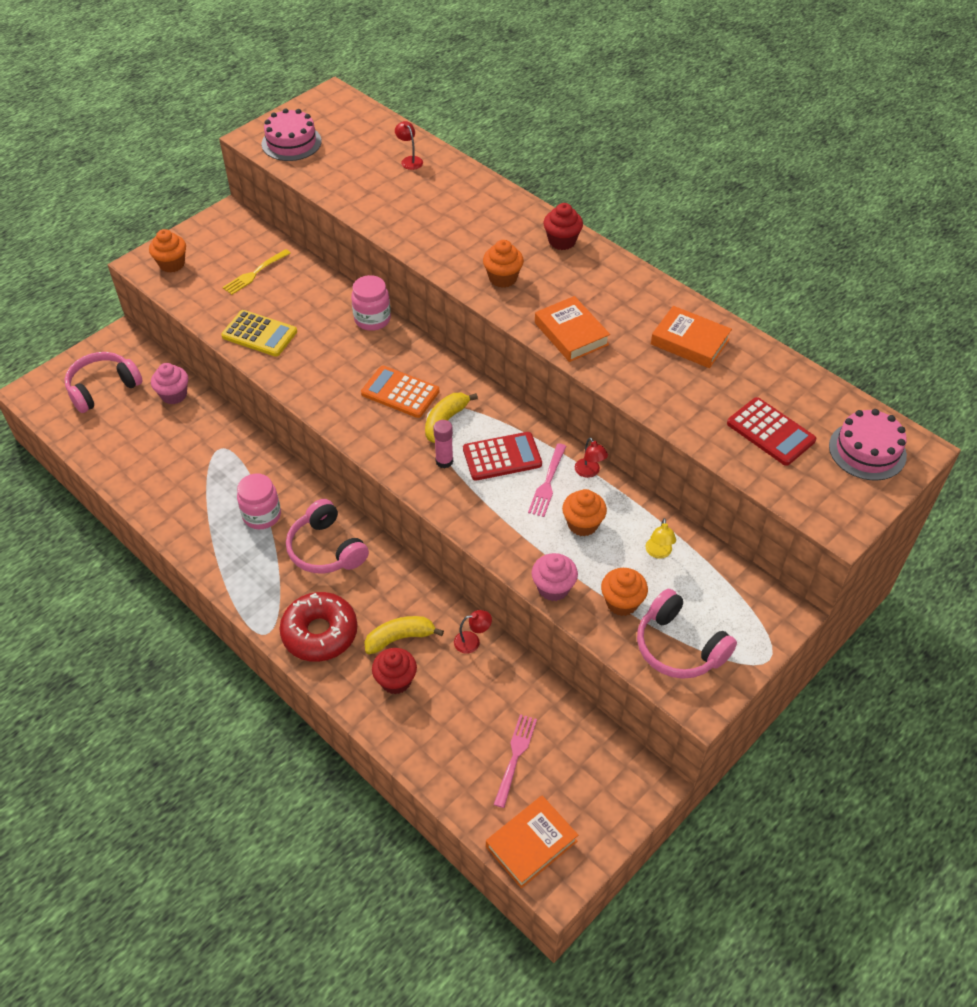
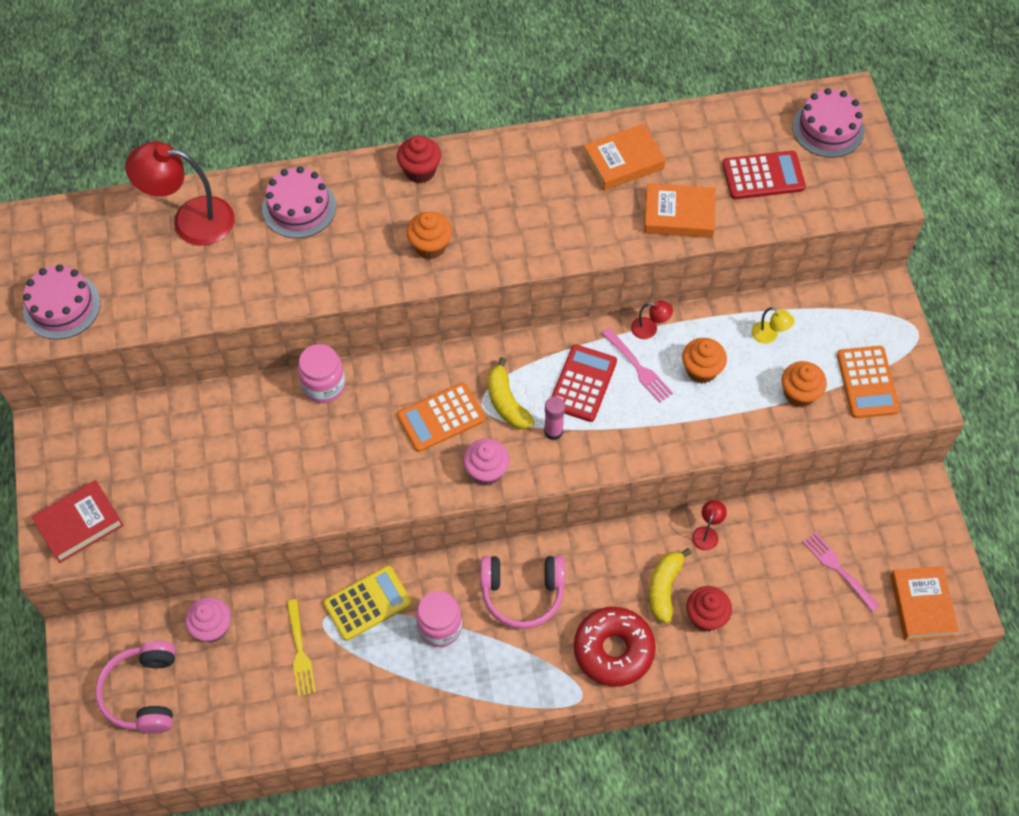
camera: 55 degrees left, 10 degrees up
(172, 264) = (79, 524): orange cupcake -> red book
(255, 273) = (165, 453): yellow fork -> yellow fork (300, 651)
(259, 334) = (260, 495): yellow calculator -> yellow calculator (367, 603)
(409, 160) = (190, 220): red lamp -> red lamp, size x2.25
(470, 201) = (299, 207): none -> pink cake
(553, 588) = (751, 433): pink cupcake -> pink cupcake (486, 471)
(571, 334) = (544, 239): orange book -> orange book (679, 215)
(679, 647) = (867, 382): pink headphones -> orange calculator

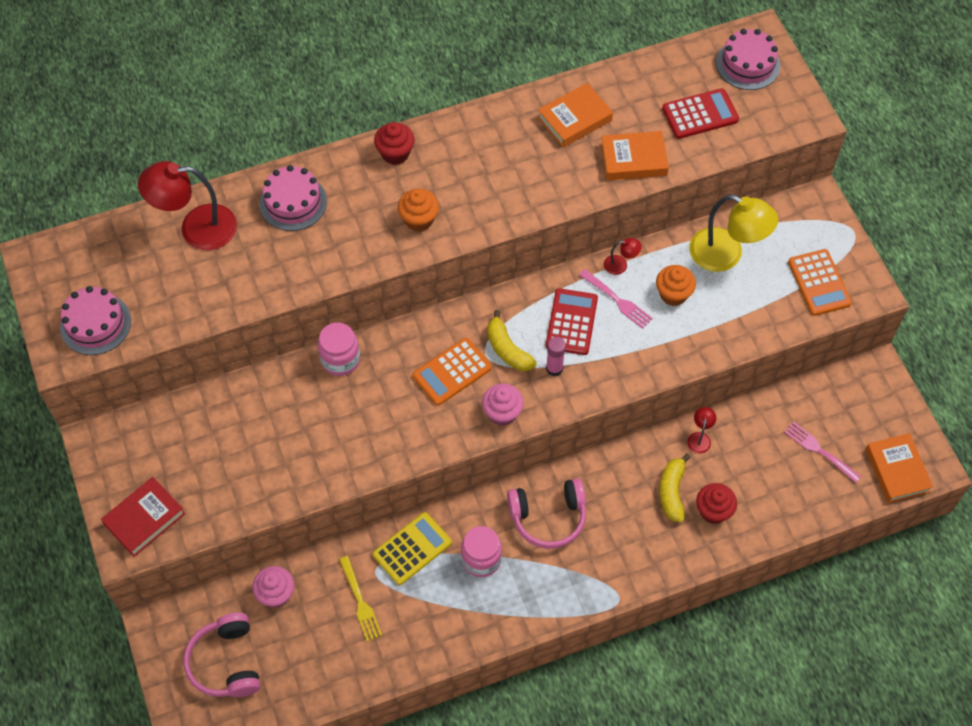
camera: 10 degrees left, 0 degrees up
(613, 650) = (638, 554): red donut -> none
(769, 336) = (726, 255): yellow lamp -> yellow lamp, size x2.25
(799, 394) = (762, 302): orange cupcake -> none

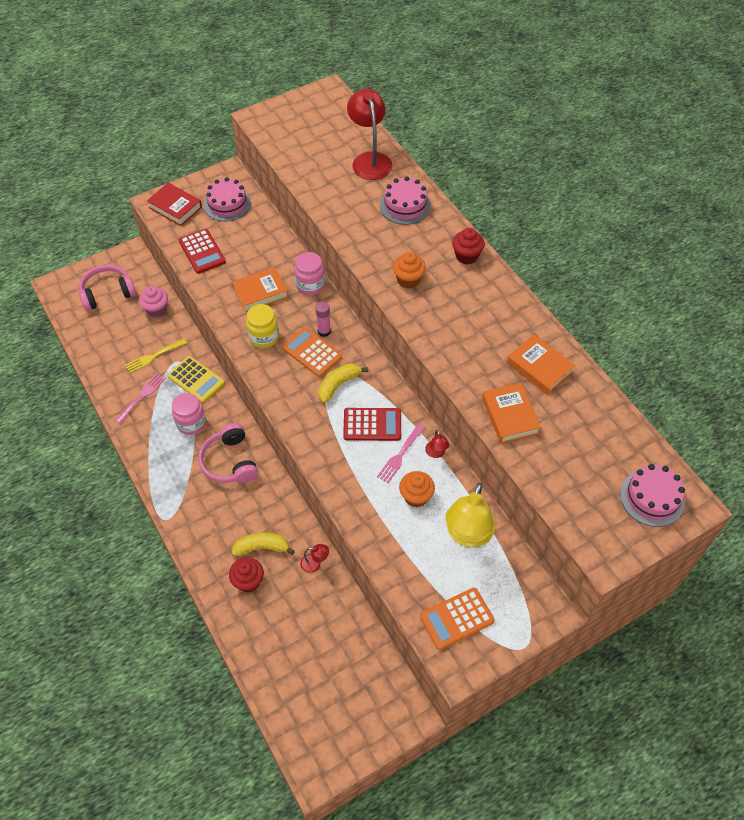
camera: 80 degrees right, 5 degrees down
(95, 324) = (283, 127): pink cake -> pink cake (227, 204)
(415, 424) = (264, 337): none -> yellow jar
(502, 413) = (281, 389): pink cupcake -> none
(554, 368) = (327, 418): pink glue stick -> pink glue stick (324, 331)
(700, 114) = (577, 463): red calculator -> red calculator (202, 252)
(819, 451) = (317, 665): pink fork -> pink fork (142, 396)
(897, 470) = (307, 738): orange book -> orange book (260, 292)

